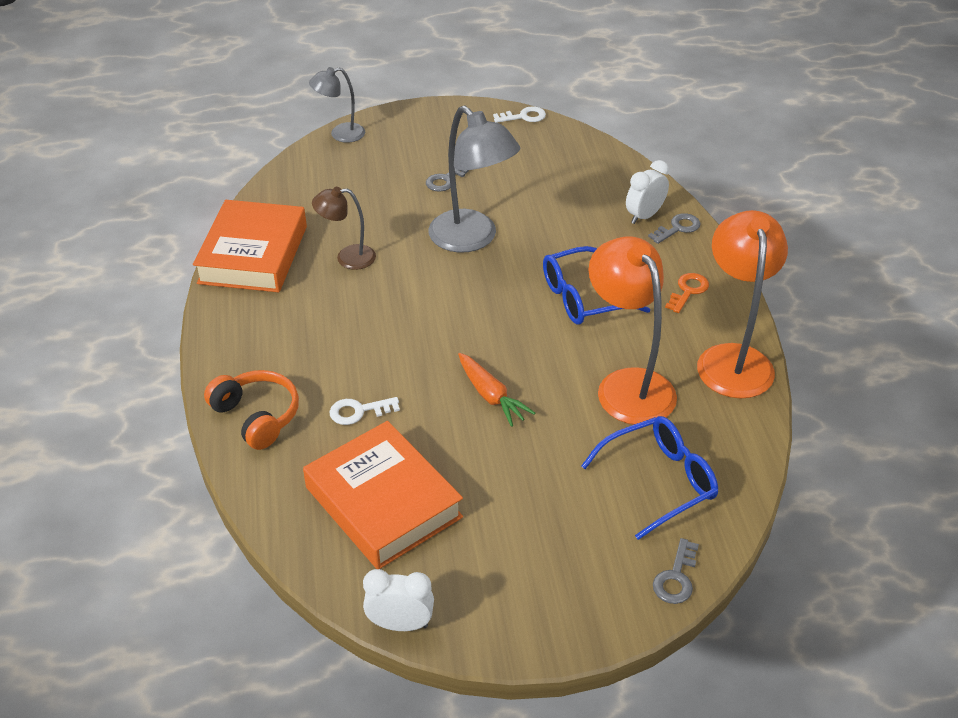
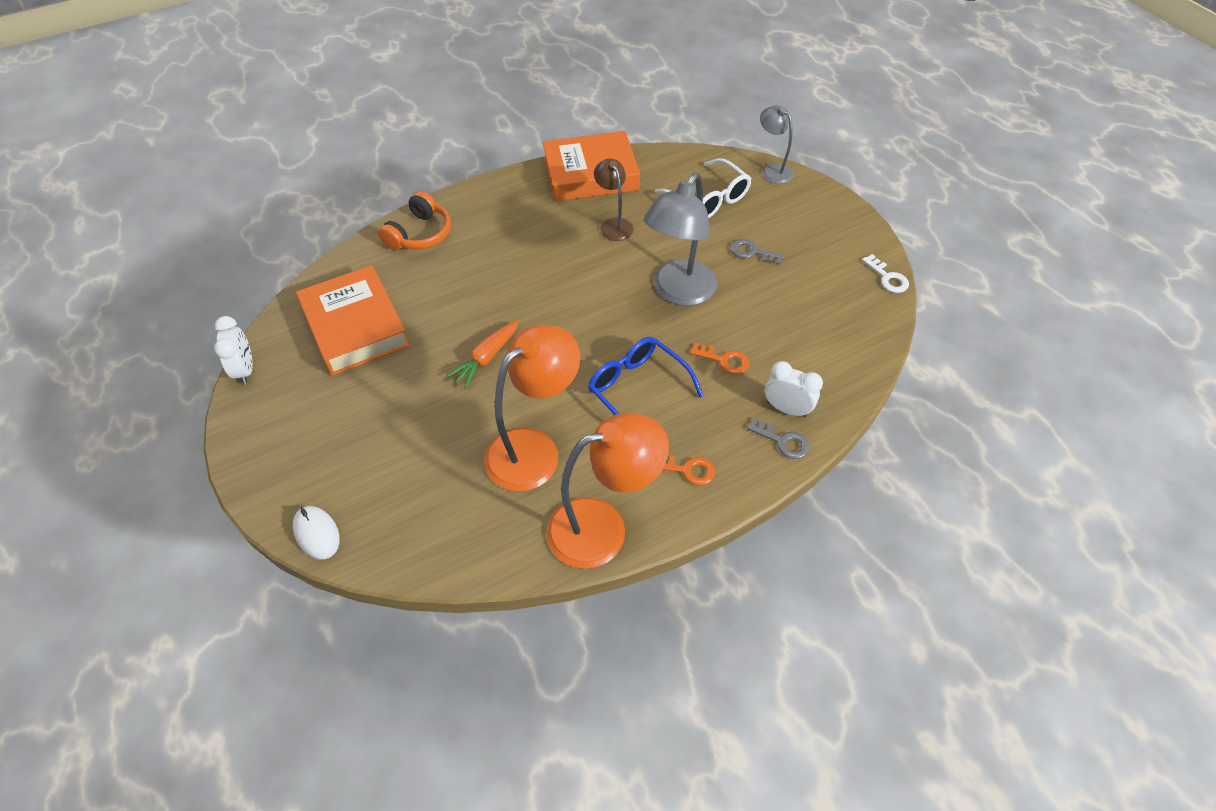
camera: 70 degrees right, 10 degrees up
(354, 185) = (708, 199): none -> white glasses
(359, 411) = (442, 285): white key -> none
(383, 502) = (355, 327): orange book -> orange book turned 60 degrees counterclockwise
(573, 235) = (724, 360): none -> orange key
(659, 481) = (423, 499): blue glasses -> none
(676, 577) = (317, 533): grey key -> white mouse

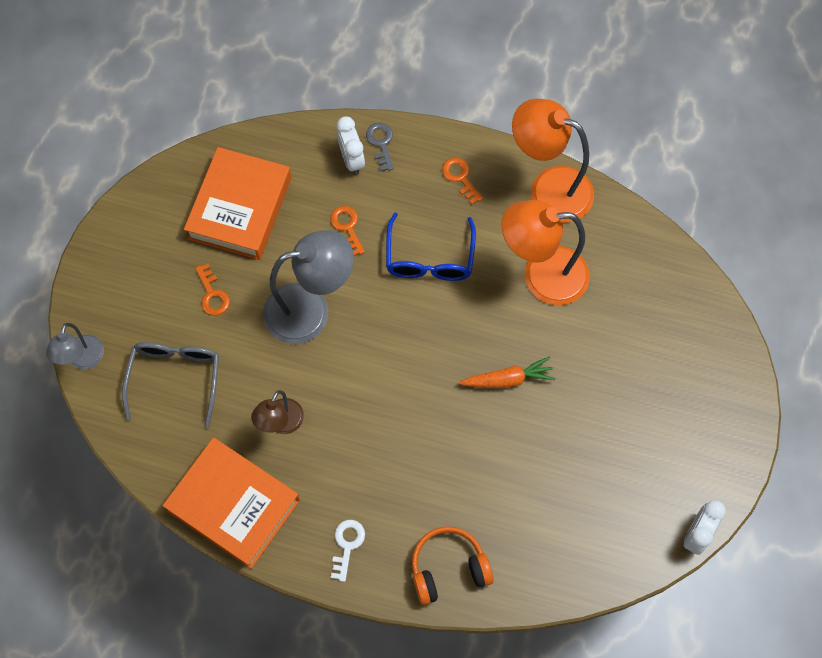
camera: 135 degrees left, 15 degrees up
(317, 533) = (729, 337): white mouse -> none
(355, 327) = (582, 503): orange book -> orange book (240, 208)
(708, 199) = (175, 378): white glasses -> grey glasses
(752, 252) = (212, 294): grey key -> orange key
(887, 278) = (151, 184): white key -> white key (347, 545)

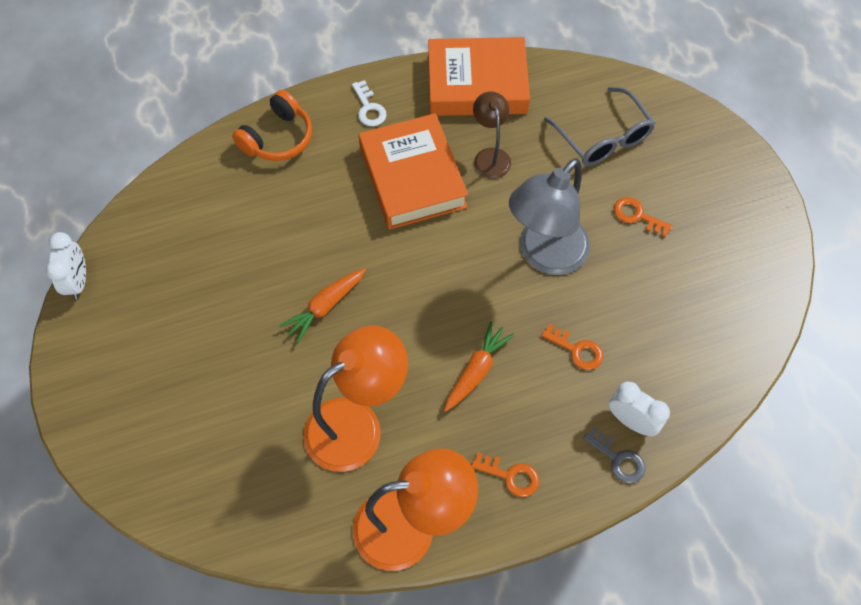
camera: 145 degrees right, 5 degrees down
(83, 360) = (685, 107): grey lamp -> none
(240, 208) = (687, 303): orange book -> orange book (412, 177)
(429, 258) = (476, 370): blue glasses -> orange carrot

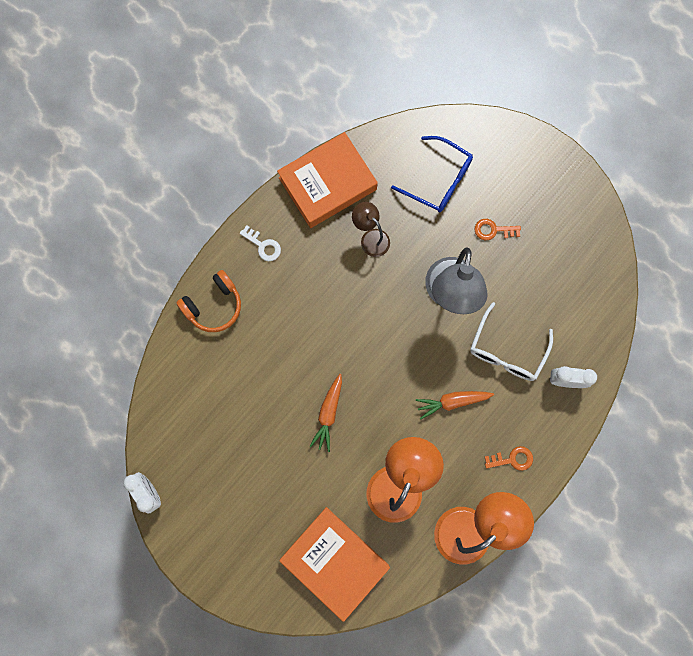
camera: 30 degrees left, 15 degrees up
(278, 138) = (214, 305): orange headphones -> orange headphones turned 45 degrees clockwise
(412, 177) = (327, 284): orange book -> orange book (334, 562)
(476, 370) = (452, 401): orange carrot -> orange carrot turned 105 degrees counterclockwise
(577, 350) = (506, 351): orange key -> white glasses
(603, 138) = (439, 180): grey glasses -> blue glasses
(618, 459) = (570, 410): grey key -> none

